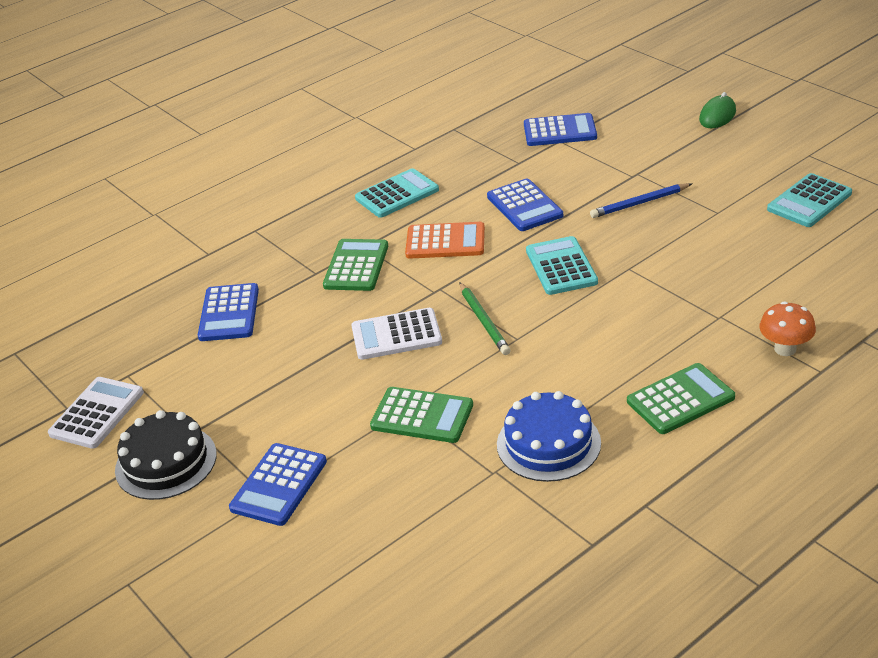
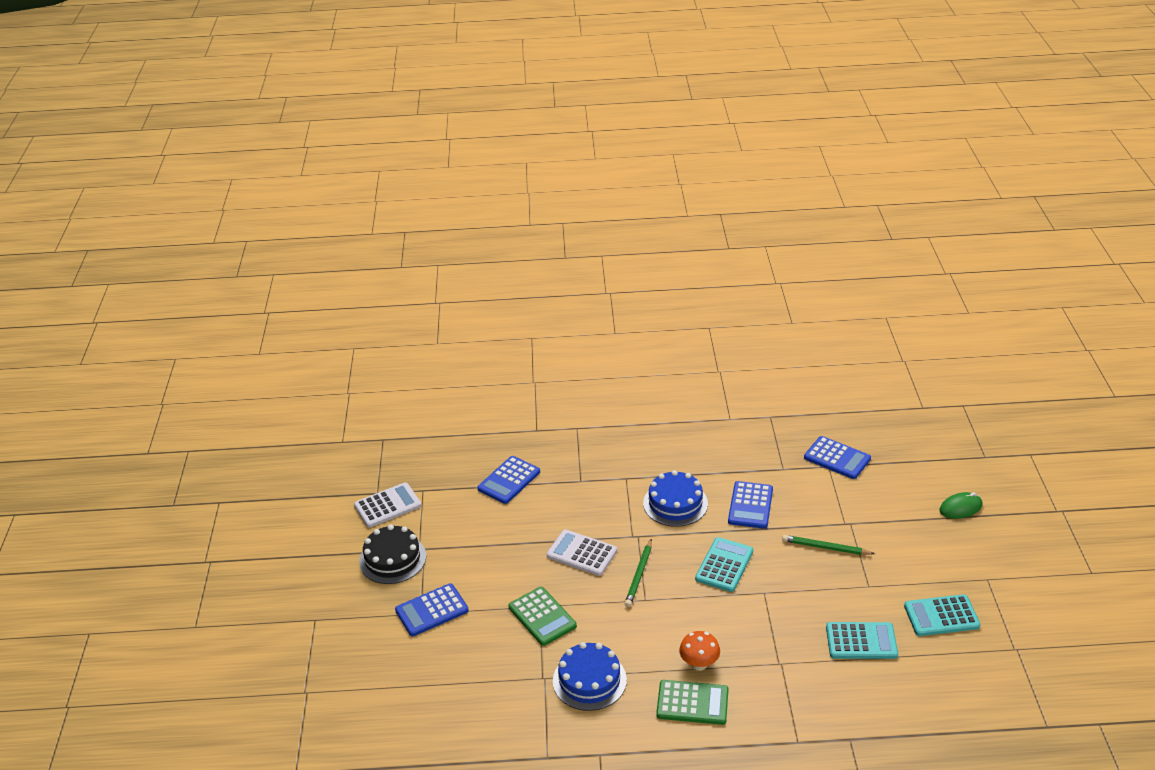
camera: 35 degrees right, 0 degrees up
(356, 266) = (607, 489): green calculator -> none
(397, 194) = (683, 449): turquoise calculator -> turquoise calculator (861, 641)
(445, 242) = (675, 503): orange calculator -> blue cake
(639, 203) = (825, 547): blue pencil -> green pencil
(785, 349) = (794, 712): orange mushroom -> orange mushroom (699, 664)

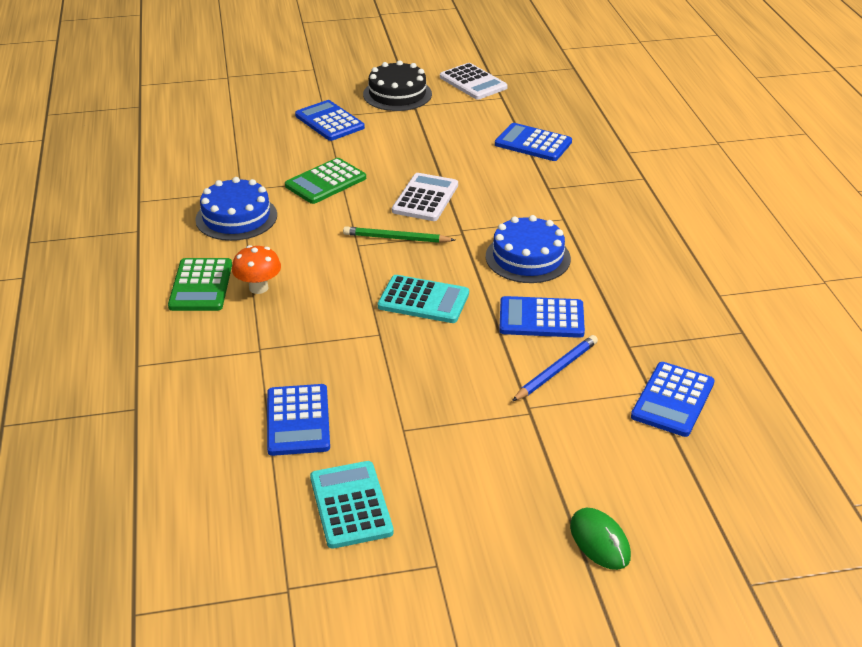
camera: 80 degrees right, 0 degrees up
(808, 505) = (556, 370): none -> blue pencil
(825, 547) = (473, 388): green pencil -> none
(861, 641) = (298, 420): turquoise calculator -> blue calculator

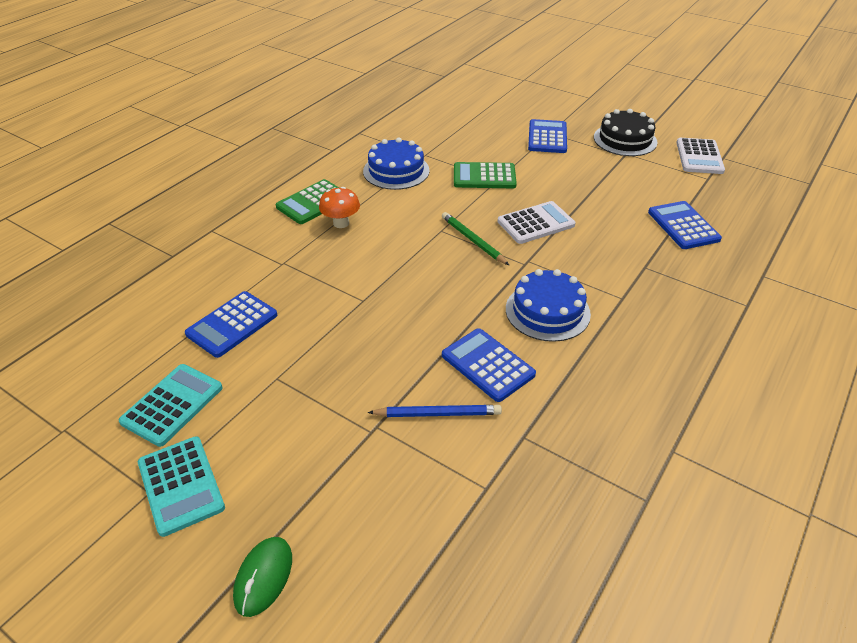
camera: 45 degrees right, 5 degrees up
(423, 300) = (425, 295): turquoise calculator -> turquoise calculator (181, 485)
(673, 400) = (492, 511): blue calculator -> none

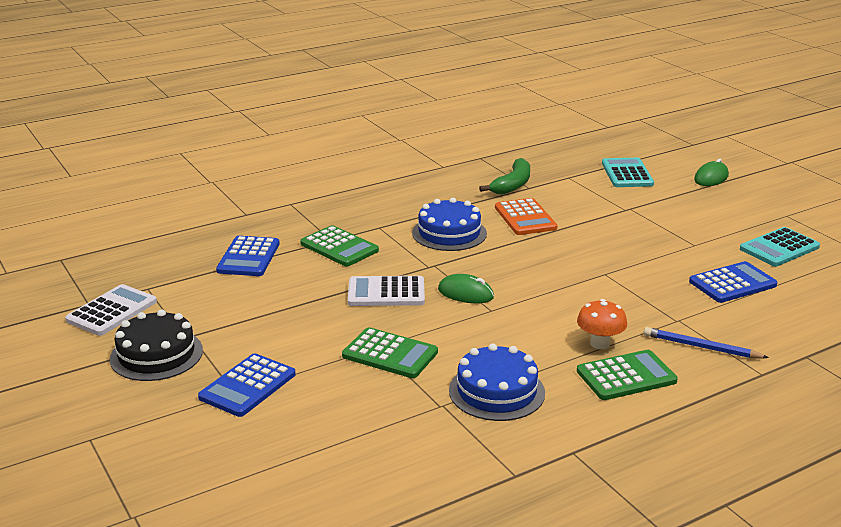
camera: 155 degrees left, 15 degrees down
(181, 485) = (765, 213): turquoise calculator -> turquoise calculator (627, 174)
(438, 414) = (579, 206): blue pencil -> blue pencil (701, 347)
(473, 240) = (465, 293): green pencil -> green mouse
(487, 365) = (525, 218): blue calculator -> orange calculator
(548, 435) = (512, 185): none -> green banana
(626, 259) = (339, 247): none -> green calculator

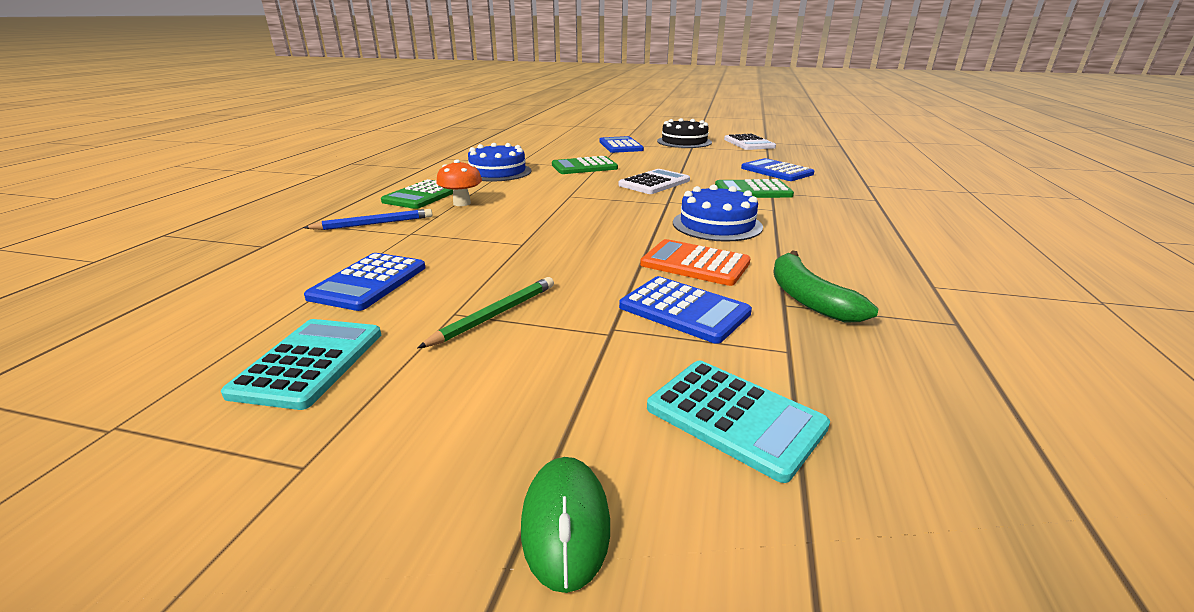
camera: 135 degrees right, 0 degrees up
(465, 293) = (606, 197): green mouse -> none
(579, 203) = (684, 310): none -> blue calculator
(674, 236) = (495, 315): none -> green pencil

